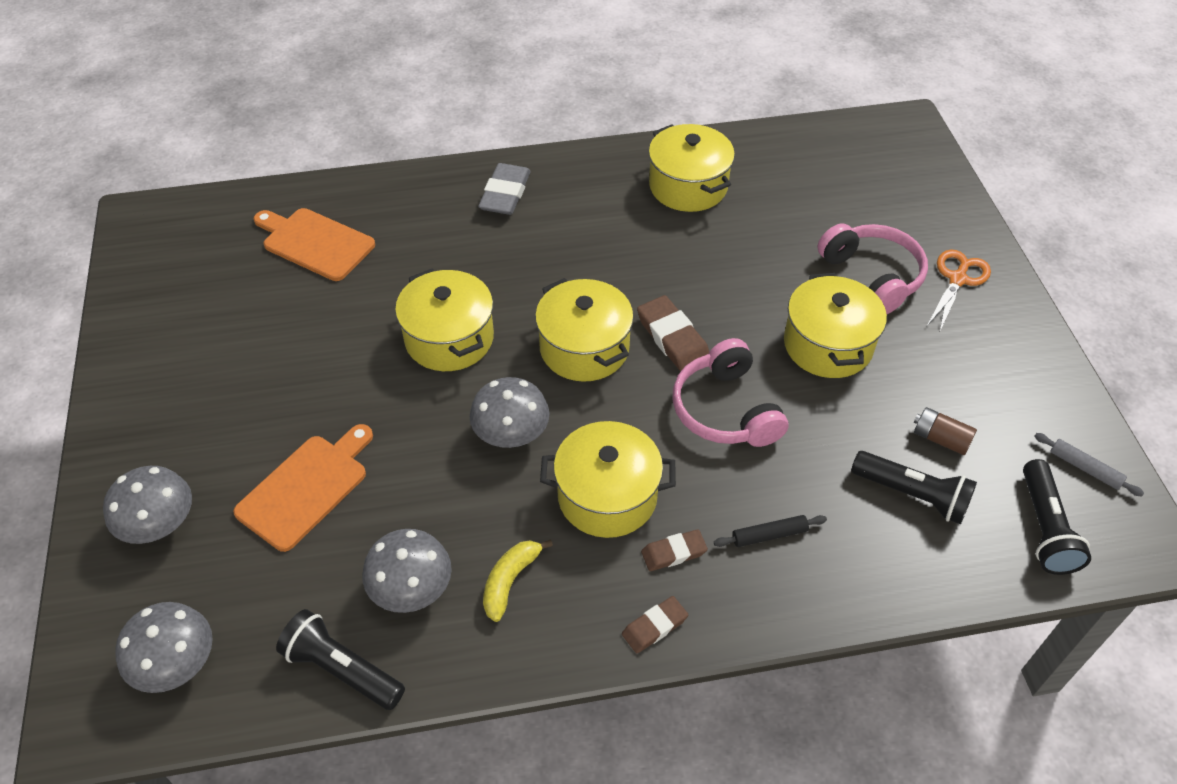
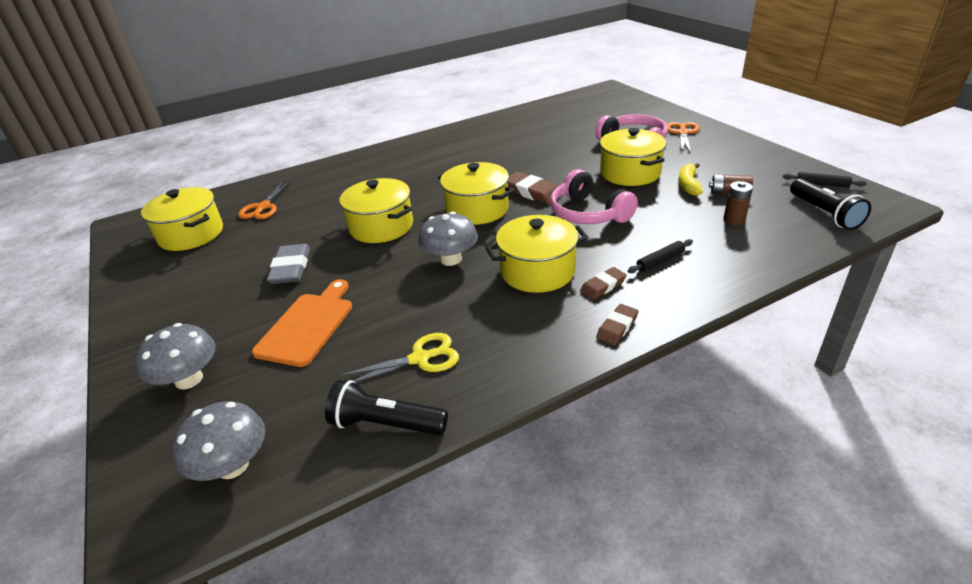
camera: 15 degrees left, 15 degrees down
(315, 243) = (263, 207): orange cutting board -> orange scissors
(412, 589) = (420, 359): grey mushroom -> yellow scissors
(505, 193) = (386, 160): grey eraser -> grey eraser (291, 268)
(510, 581) = (494, 333): yellow banana -> yellow banana (688, 185)
(688, 186) = (499, 134): yellow pot -> yellow pot (191, 234)
(912, 495) = (734, 220): black flashlight -> brown battery
(1084, 468) = (822, 184): grey rolling pin -> black rolling pin

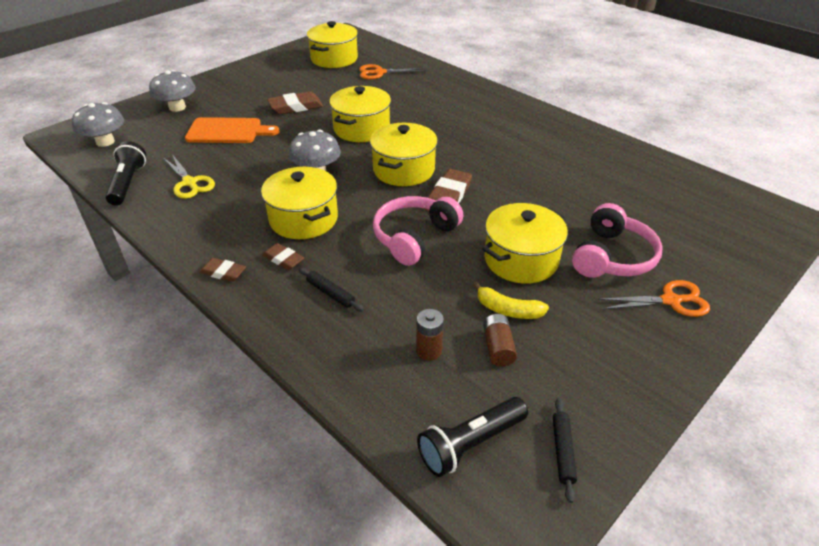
camera: 70 degrees right, 5 degrees up
(291, 268) = (296, 107): grey eraser -> brown eraser
(688, 185) = (508, 310): yellow banana -> yellow banana turned 150 degrees counterclockwise

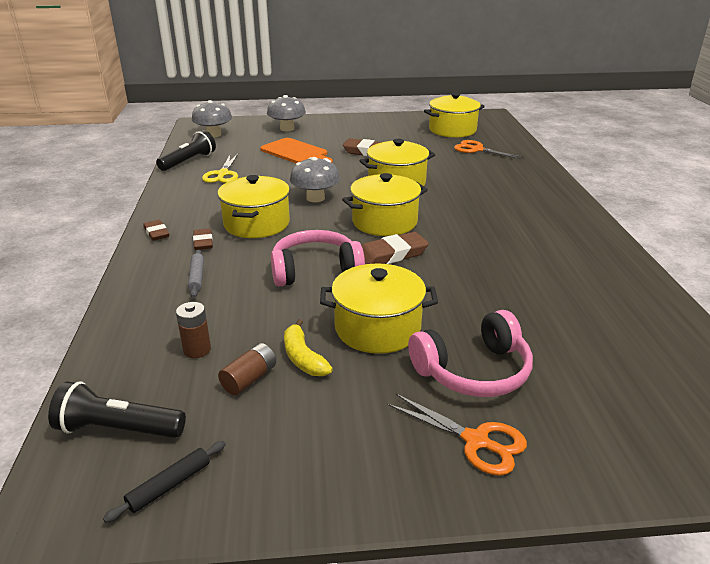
camera: 40 degrees right, 10 degrees down
(330, 293) = (197, 277): black rolling pin -> grey rolling pin

